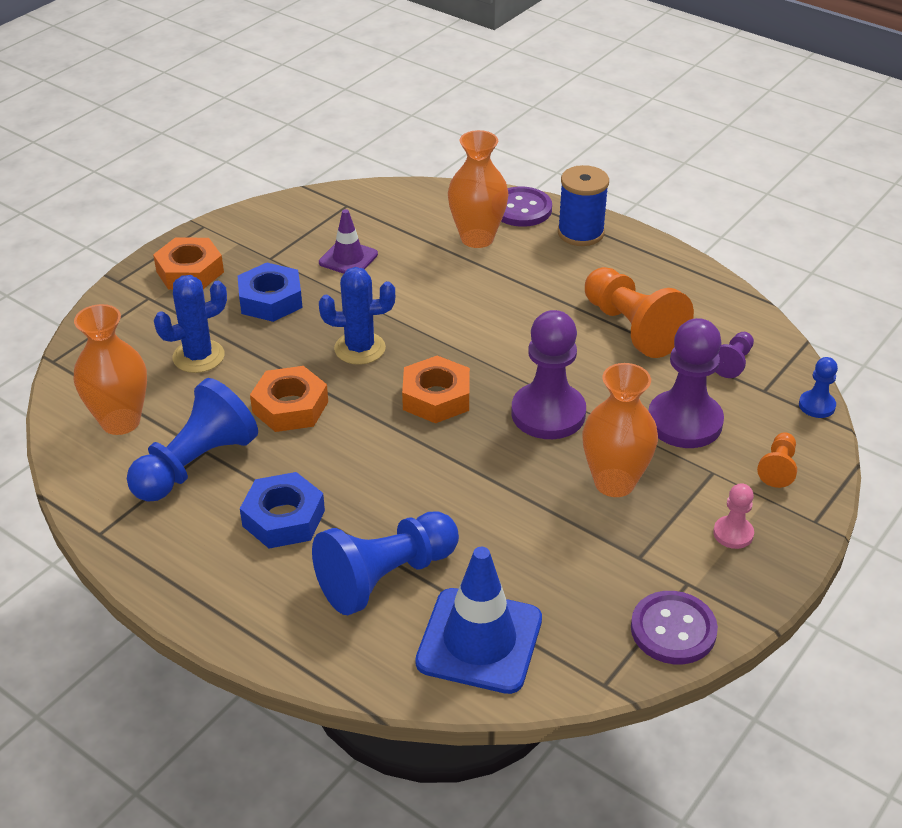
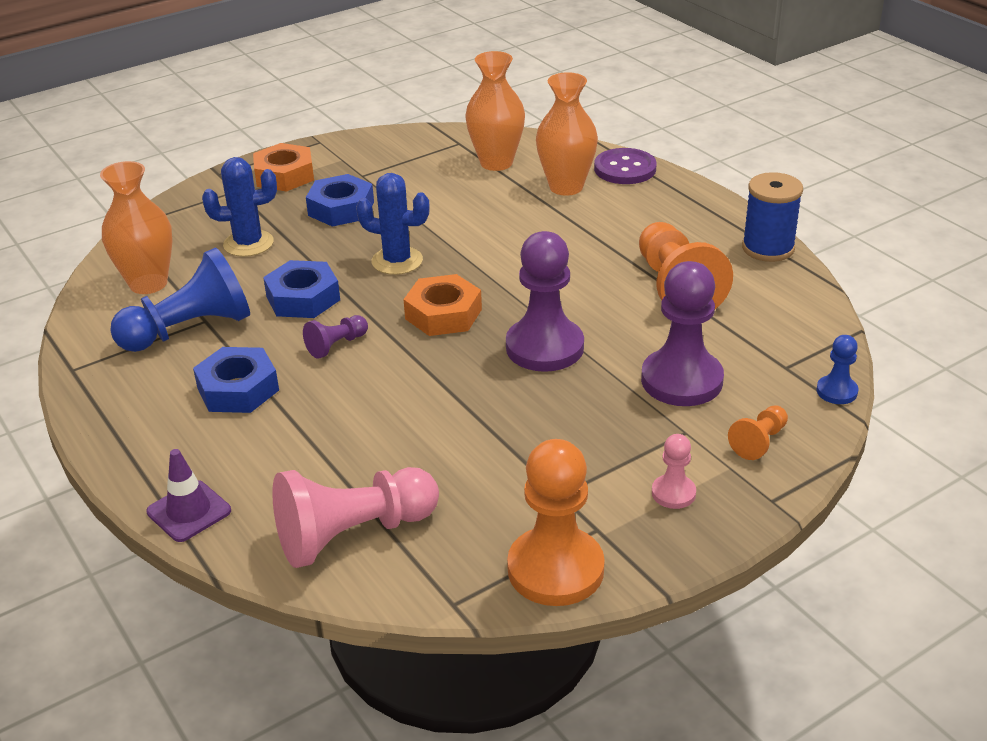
camera: 20 degrees right, 5 degrees down
(290, 407) = (303, 298): orange nut -> blue nut
(348, 258) = (433, 186): purple traffic cone -> purple traffic cone (189, 511)
(385, 577) = (299, 458): blue pawn -> none
(479, 641) = (353, 534): blue traffic cone -> pink pawn
(580, 233) = (672, 197): blue spool -> blue spool (768, 248)
(614, 482) = (575, 421): orange vase -> orange vase (496, 163)
(673, 630) = (555, 569): purple button -> orange pawn
(733, 362) = (766, 336): purple pawn -> purple pawn (336, 345)

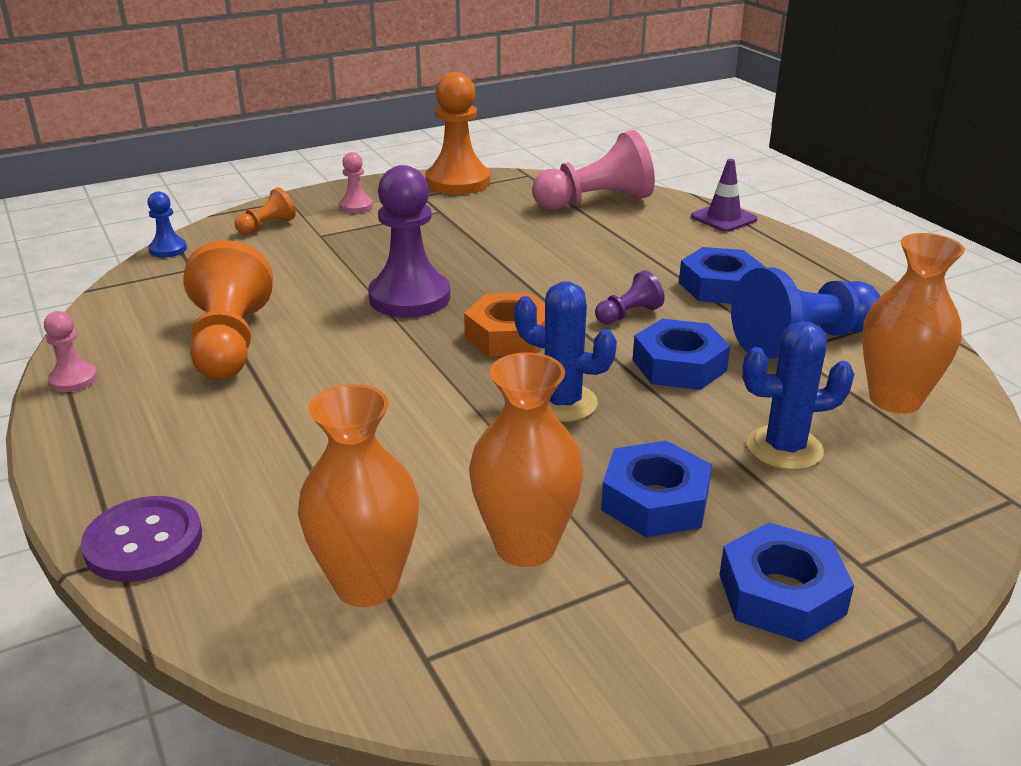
camera: 175 degrees left, 5 degrees down
(284, 175) = (781, 594): orange nut -> blue nut
(566, 187) = (270, 510): orange vase -> orange vase (525, 546)
(681, 380) = (295, 265): purple pawn -> none
(768, 248) = (73, 379): blue spool -> pink pawn

